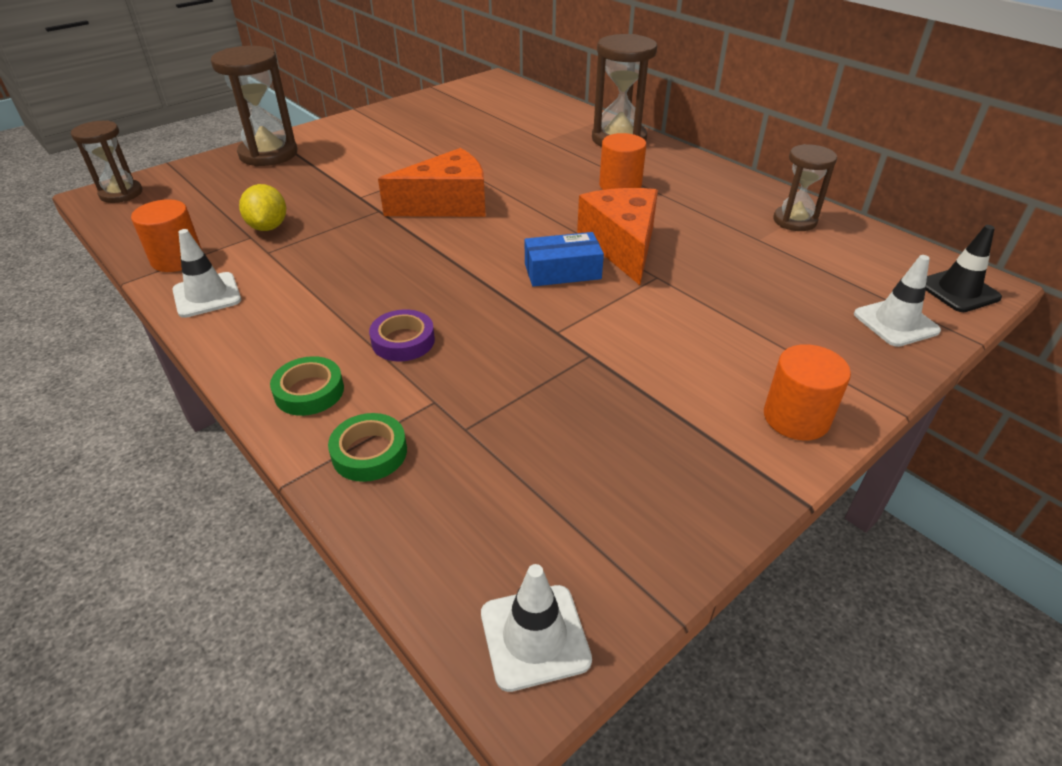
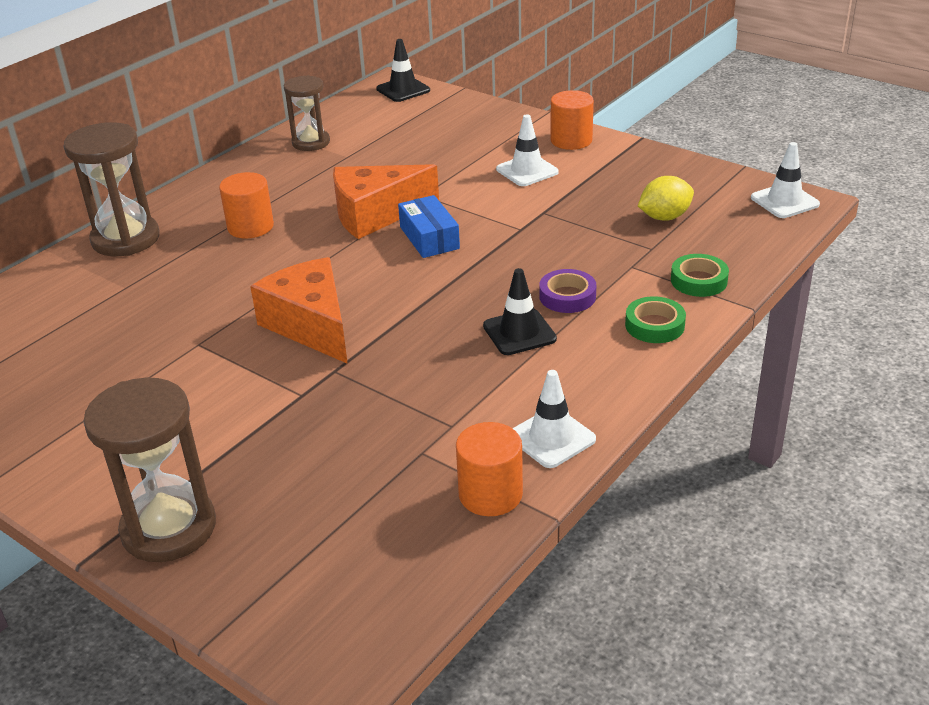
camera: 100 degrees left, 5 degrees down
(121, 193) = (327, 647): brown hourglass -> none
(268, 227) = (394, 446): yellow lemon -> yellow lemon (664, 217)
(363, 301) = (519, 332): none -> black traffic cone
(895, 322) = (452, 110): white traffic cone -> white traffic cone (527, 171)

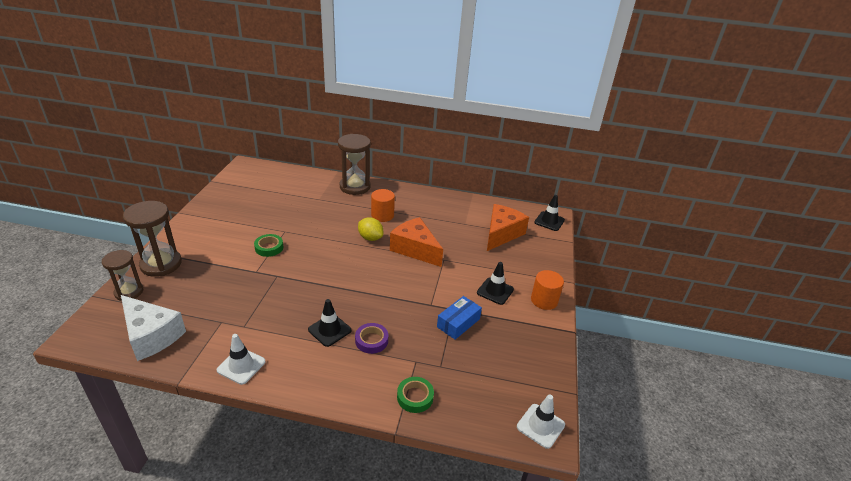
camera: 60 degrees right, 0 degrees up
(311, 142) = (470, 209): brown hourglass -> brown hourglass (129, 292)
(311, 325) = (310, 258): orange cheese -> orange cheese (501, 234)
(404, 550) = (151, 336): none -> white cheese
(429, 238) = (403, 273): blue box -> blue box (458, 323)
(490, 494) = (193, 354): orange cylinder -> none
(527, 171) = (495, 291): white traffic cone -> black traffic cone
(654, 325) = (357, 386): green tape -> green tape (269, 248)
(664, 217) = (480, 364): yellow lemon -> yellow lemon (370, 238)

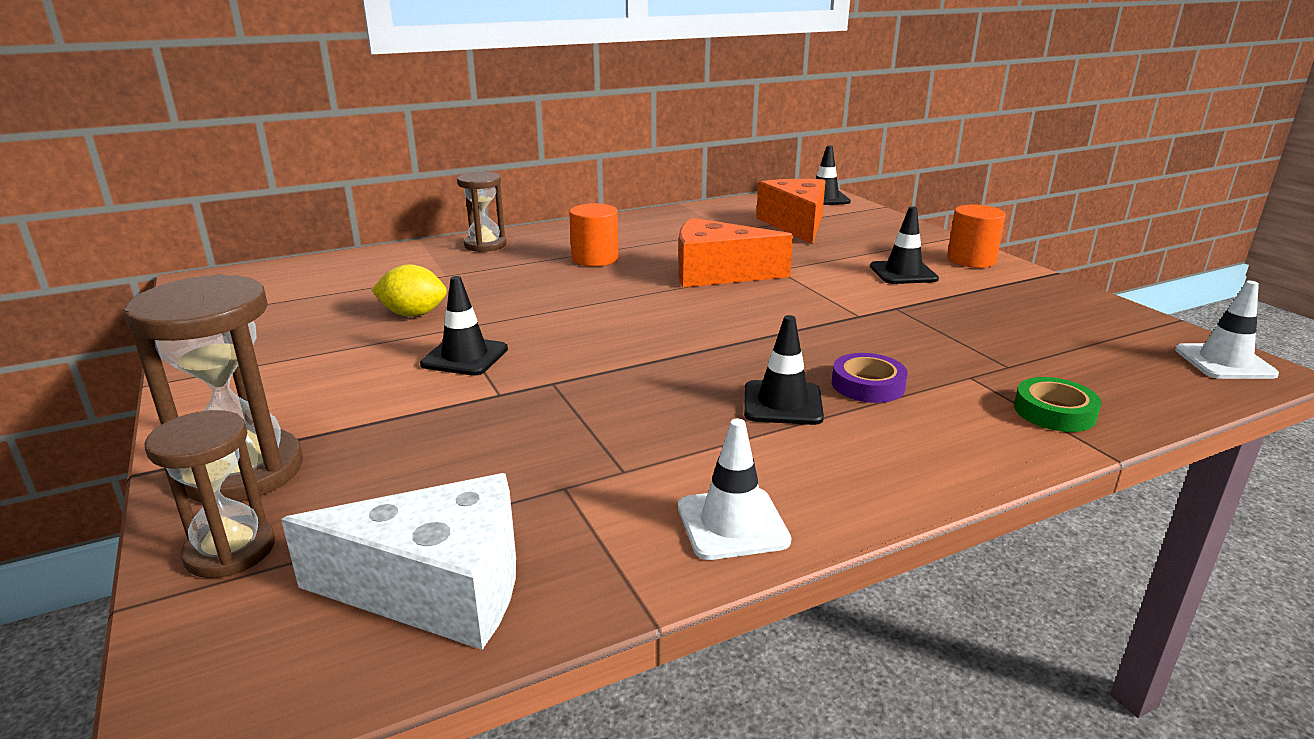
camera: 35 degrees left, 10 degrees down
(269, 248) = (465, 357): green tape -> black traffic cone
(355, 187) = (485, 245): brown hourglass -> brown hourglass, size x0.64
(370, 238) = (626, 285): yellow lemon -> yellow lemon (413, 314)
(458, 323) = (930, 317): blue box -> none

